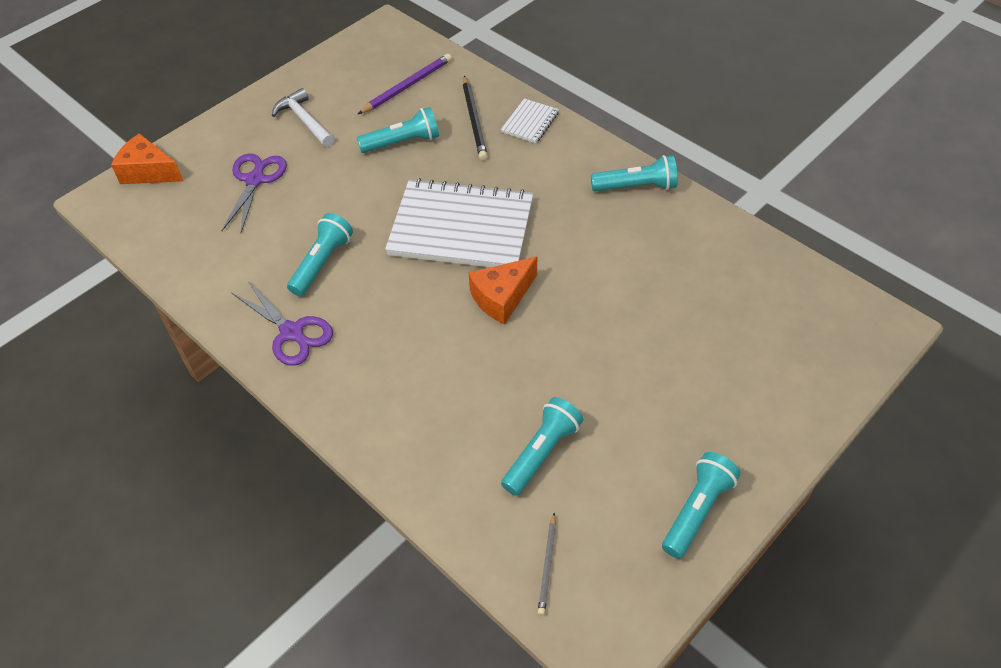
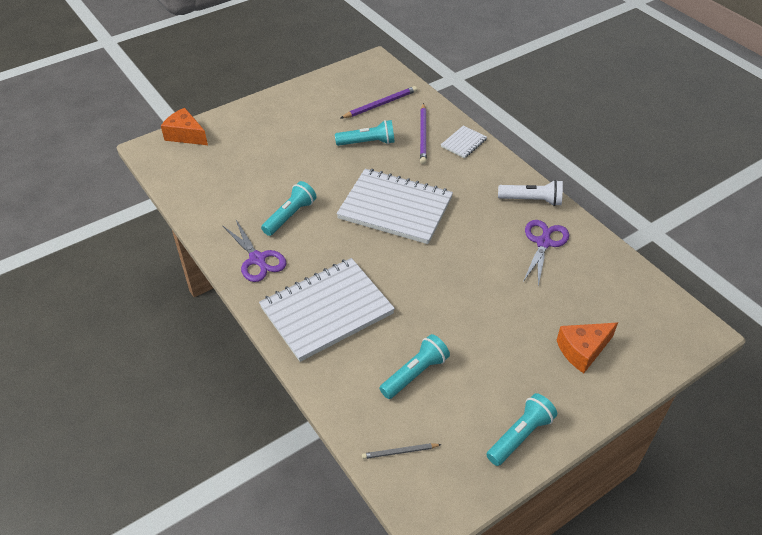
camera: 10 degrees right, 5 degrees down
(255, 180) = (257, 152): purple scissors -> purple scissors (543, 242)
(304, 120) = (301, 117): white hammer -> none
(403, 387) = (326, 310): none -> white notebook
(474, 120) = (423, 135): black pencil -> purple pencil
(502, 297) = (413, 261): orange cheese -> orange cheese (582, 350)
(547, 565) = (400, 452): grey pencil -> grey pencil turned 60 degrees clockwise
(636, 187) = (531, 200): turquoise flashlight -> white flashlight

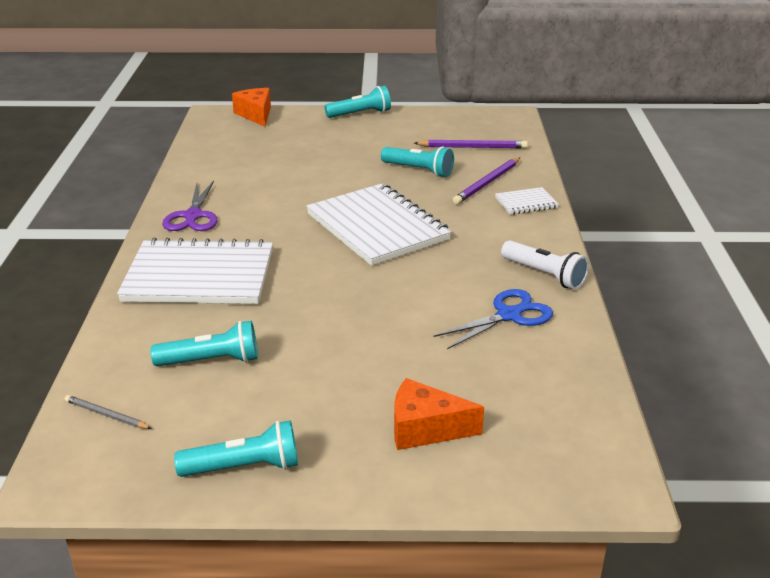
camera: 35 degrees right, 15 degrees down
(290, 216) = (266, 197): turquoise flashlight -> turquoise flashlight (360, 114)
(543, 242) = (509, 315): purple scissors -> blue scissors

